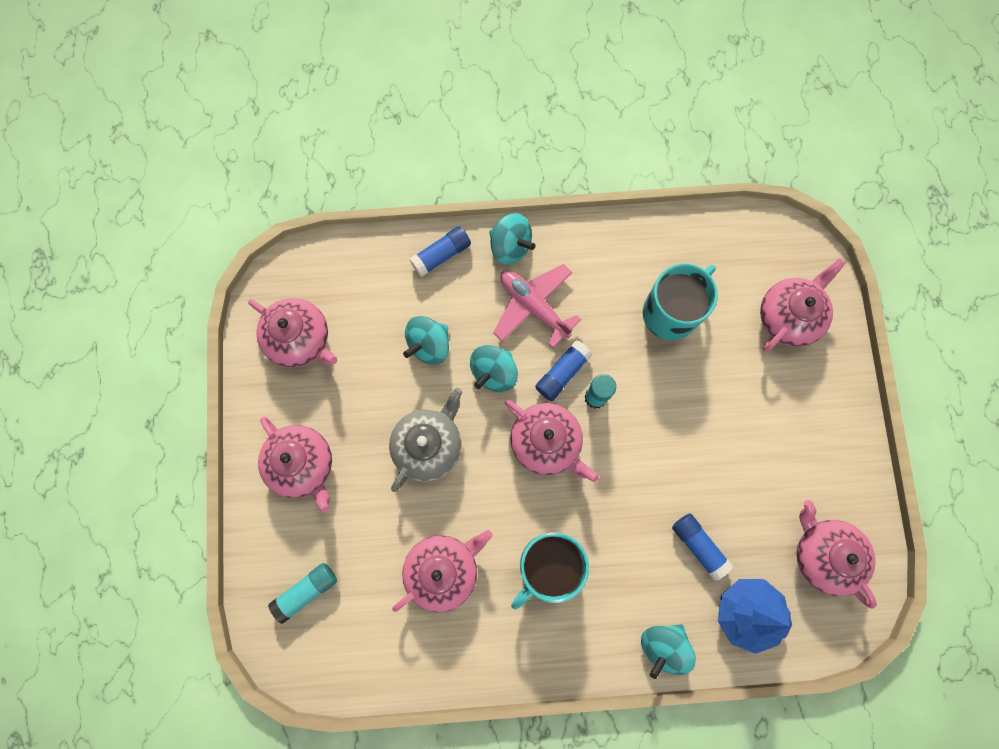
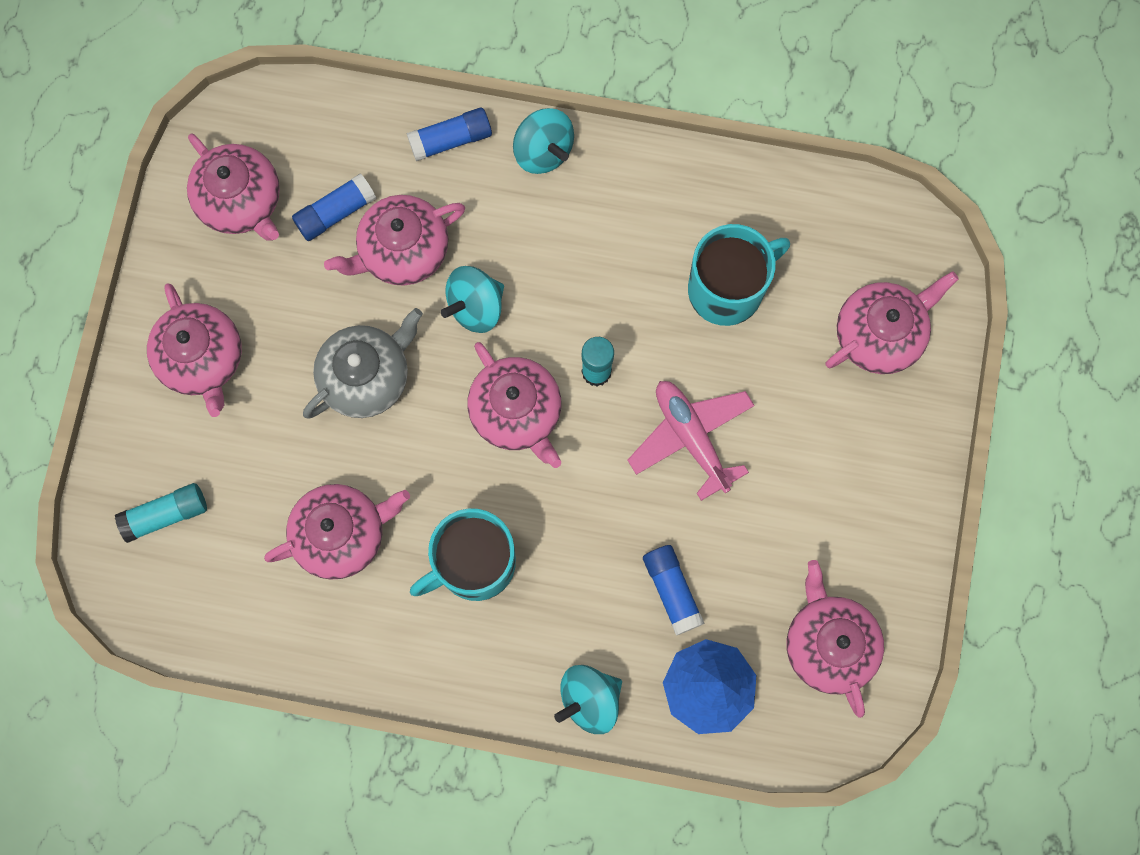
camera: 15 degrees right, 0 degrees up
(429, 345) = (402, 251): turquoise spinning top -> pink teapot
(533, 306) = (551, 236): pink plane -> pink plane (691, 437)
(562, 373) = (563, 330): blue glue stick -> blue glue stick (335, 212)

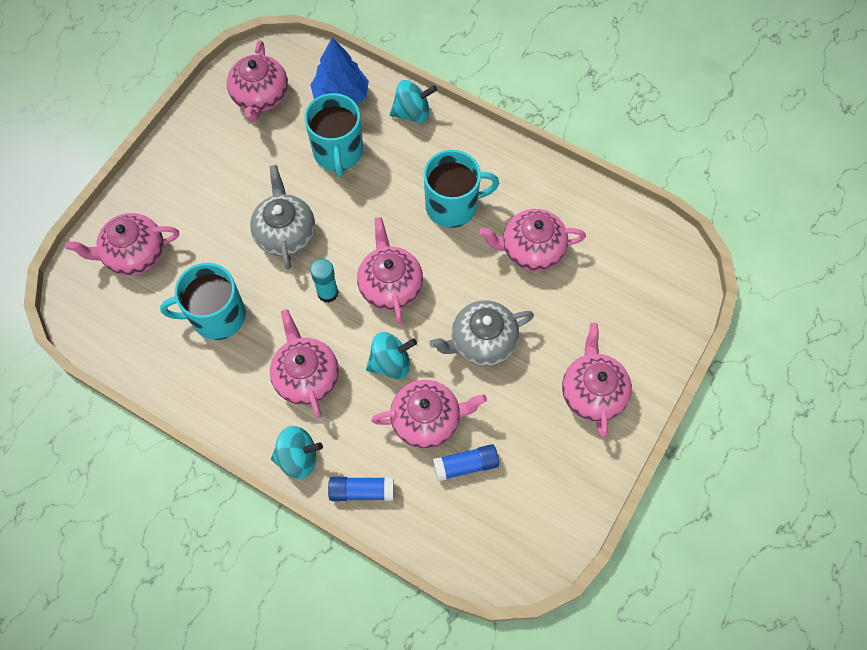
camera: 160 degrees left, 10 degrees down
(165, 514) = (644, 299): turquoise glue stick -> none
(241, 201) = (533, 499): pink teapot -> pink teapot (306, 376)
(543, 151) = (298, 457): turquoise spinning top -> turquoise spinning top turned 105 degrees clockwise
(672, 590) = (338, 152): blue glue stick -> turquoise mug
(691, 437) = (285, 233): pink plane -> grey teapot

